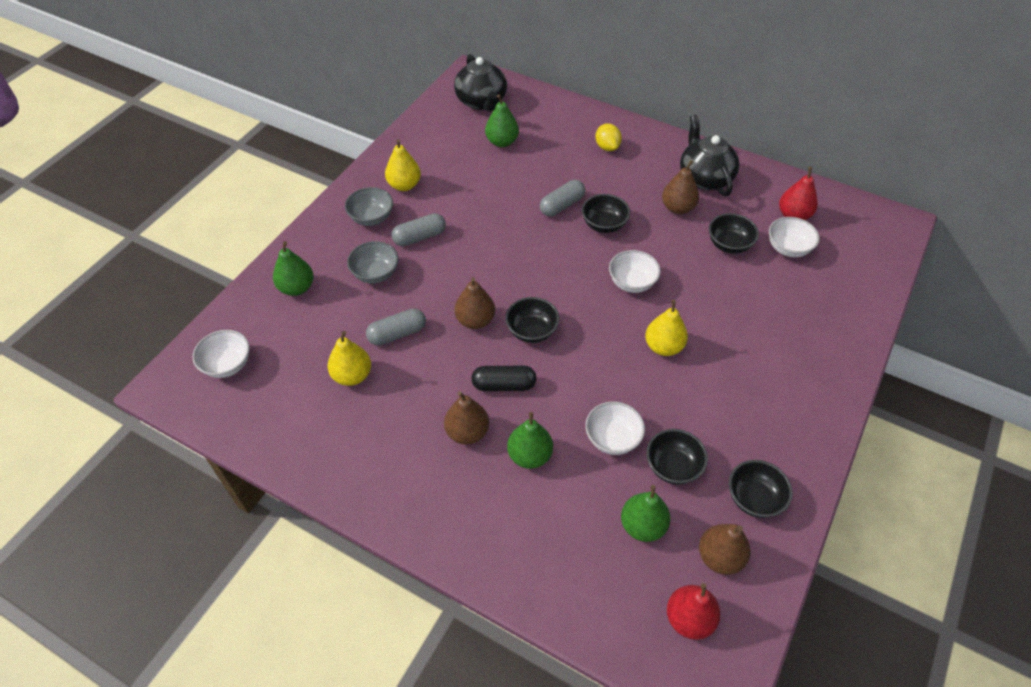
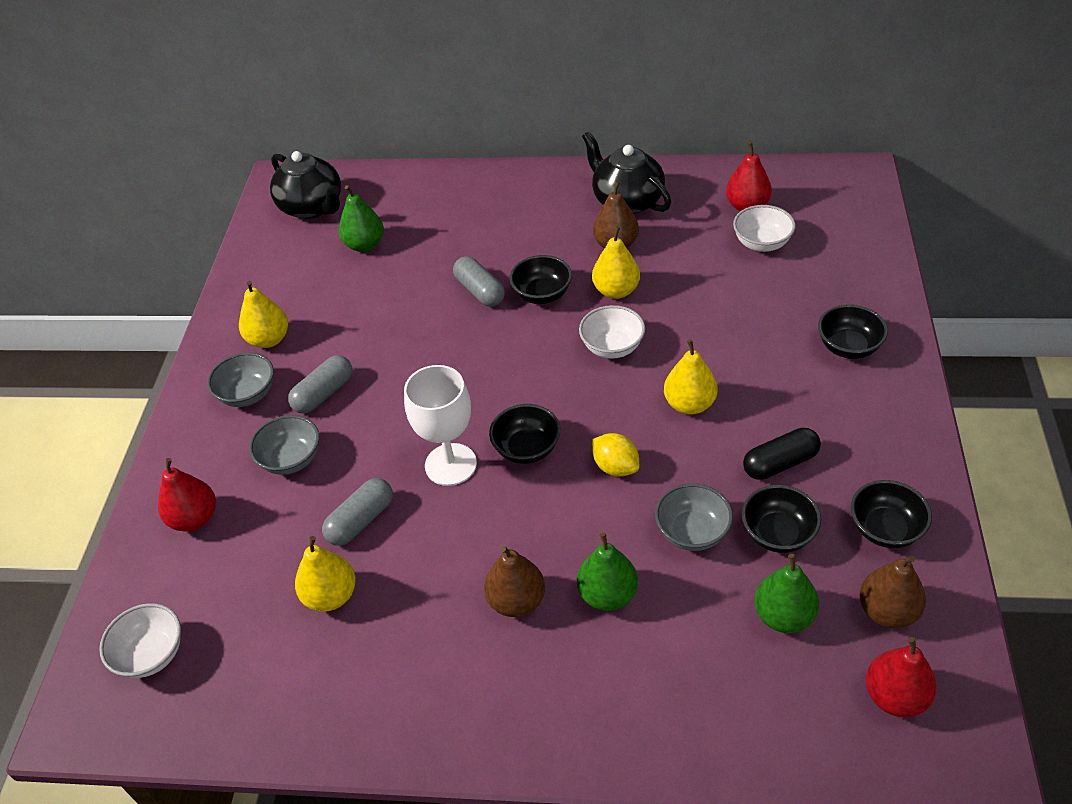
camera: 20 degrees left, 5 degrees down
(297, 288) = (194, 518): green pear -> red pear
(475, 320) = (450, 464): brown pear -> white goblet
(504, 385) = (529, 526): black capsule -> black capsule (780, 463)
(562, 205) = (480, 291): grey capsule -> grey capsule turned 60 degrees counterclockwise
(607, 147) = (495, 206): yellow lemon -> yellow lemon (615, 467)
(612, 438) = (692, 532): white bowl -> grey bowl
(658, 242) = (616, 291): none -> yellow pear
(729, 245) = (696, 263): black bowl -> black bowl (848, 347)

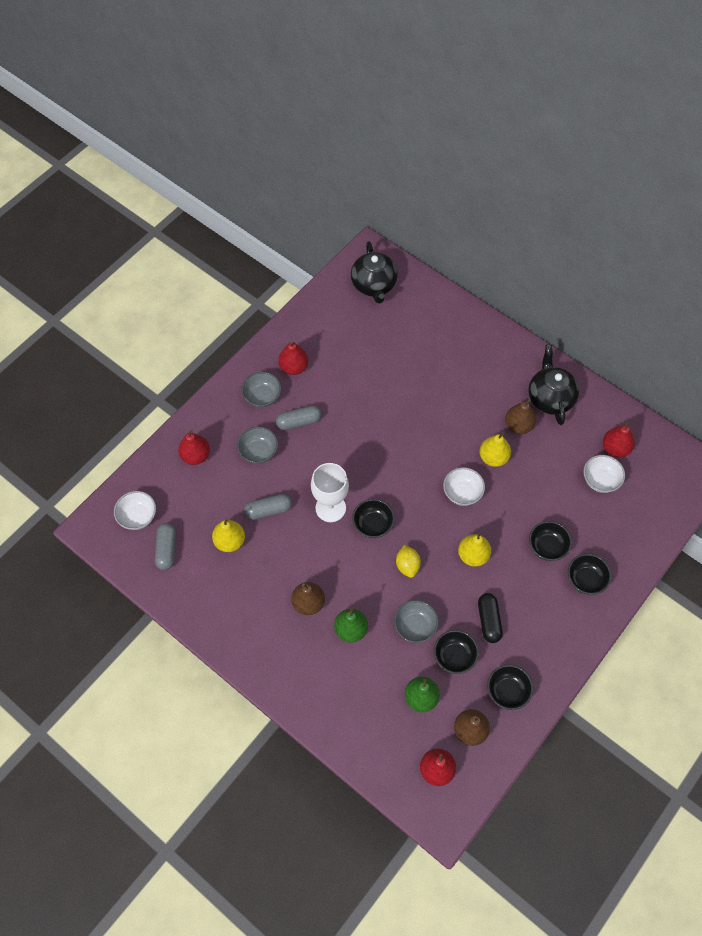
camera: 30 degrees right, 15 degrees up
(269, 339) = (293, 367): yellow pear -> red pear
(365, 245) = (383, 333): green pear -> none
(480, 291) = (421, 408): grey capsule -> grey capsule (166, 549)
(542, 294) = (452, 433): black bowl -> black bowl (547, 547)
(780, 463) = (489, 621): black capsule -> black capsule turned 75 degrees clockwise

